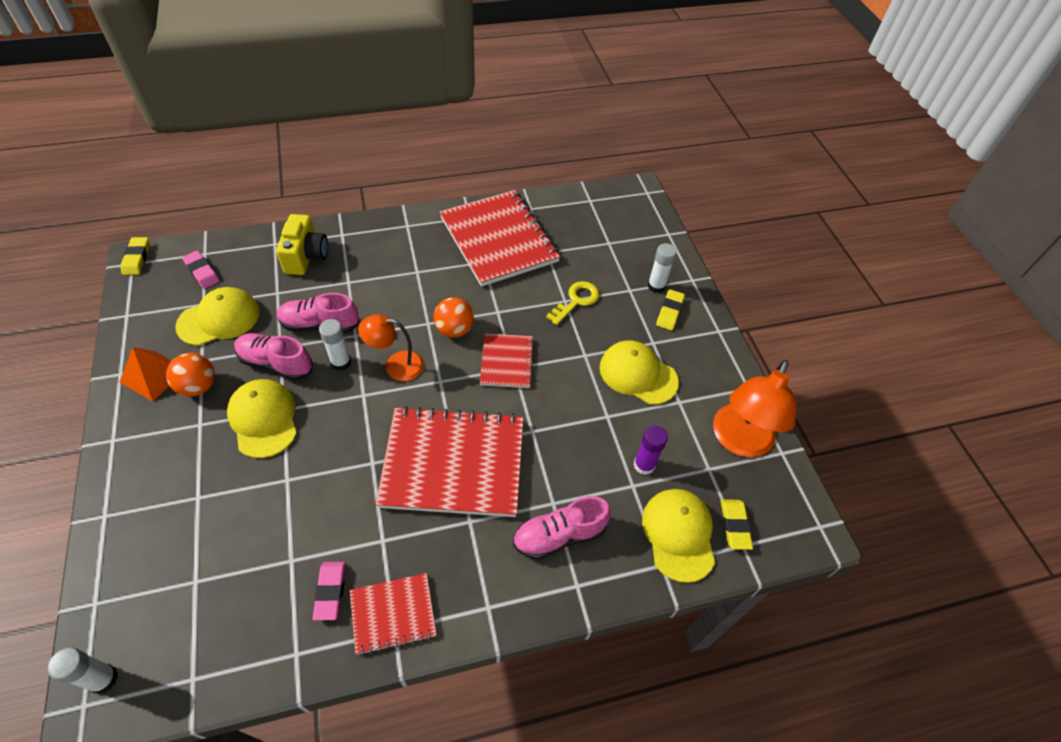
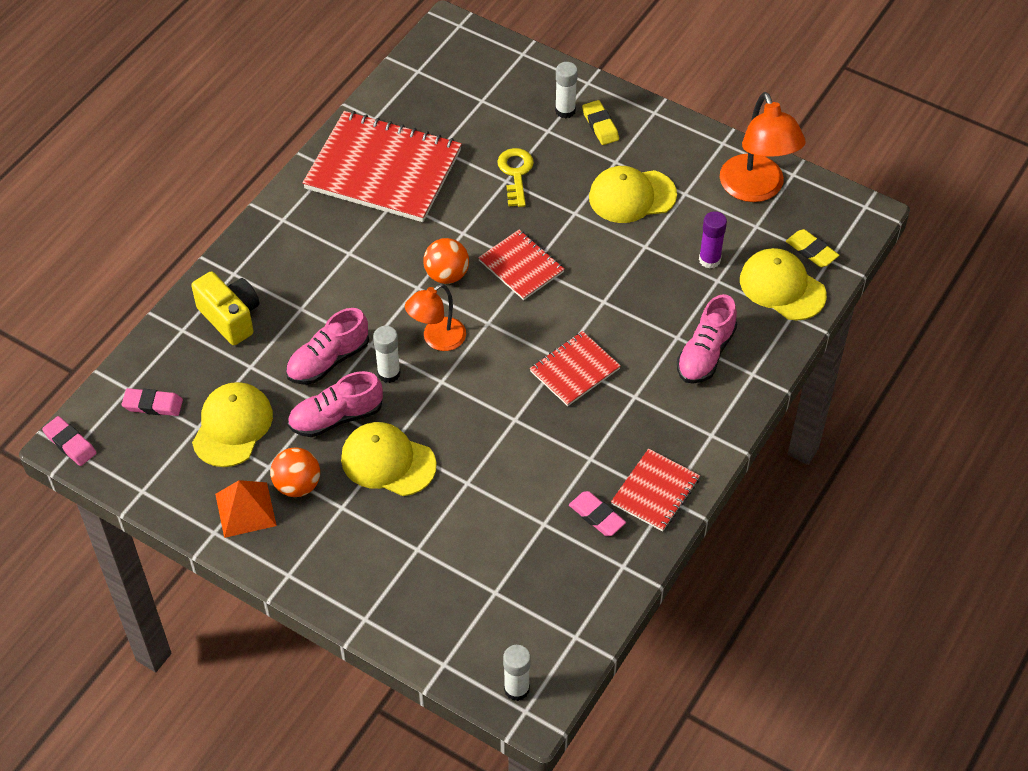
camera: 40 degrees left, 0 degrees up
(137, 258) = (70, 443): yellow eraser -> pink eraser
(453, 463) = (574, 370): red notebook -> red notebook, size x0.51

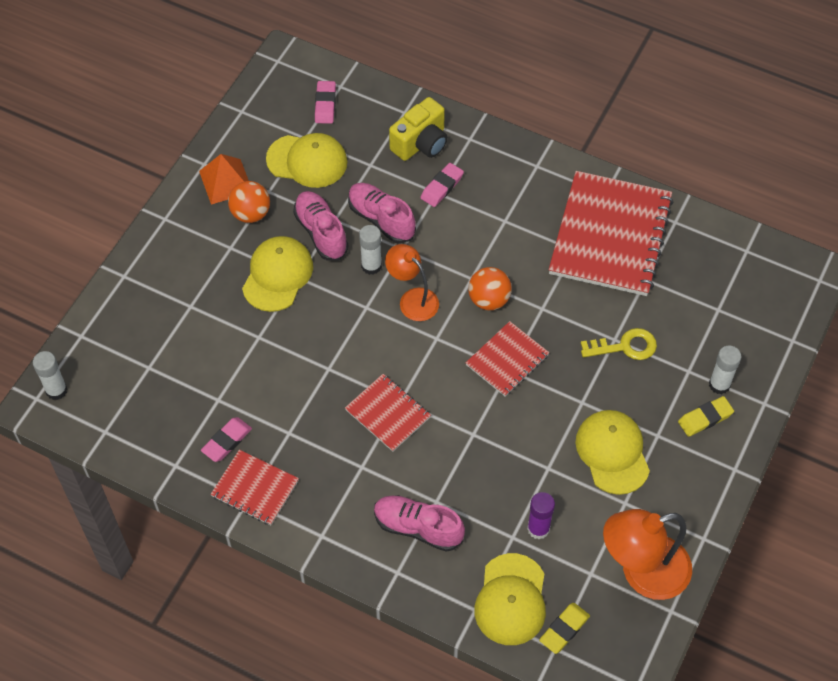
camera: 85 degrees right, 5 degrees up
(70, 443) = (284, 58): pink eraser -> pink eraser (442, 187)
(782, 287) = (511, 600): yellow cap -> yellow cap turned 150 degrees clockwise

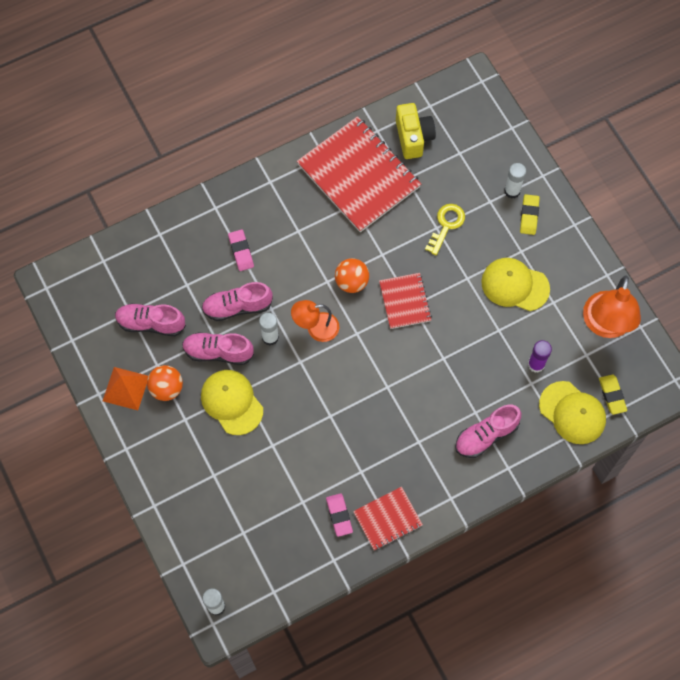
camera: 55 degrees left, 10 degrees up
(307, 161) = (151, 323): yellow cap -> pink shoe
(325, 104) = (111, 281): pink eraser -> none
(388, 413) = (391, 400): red notebook -> none
(421, 143) = (194, 241): yellow camera -> yellow camera (413, 137)

